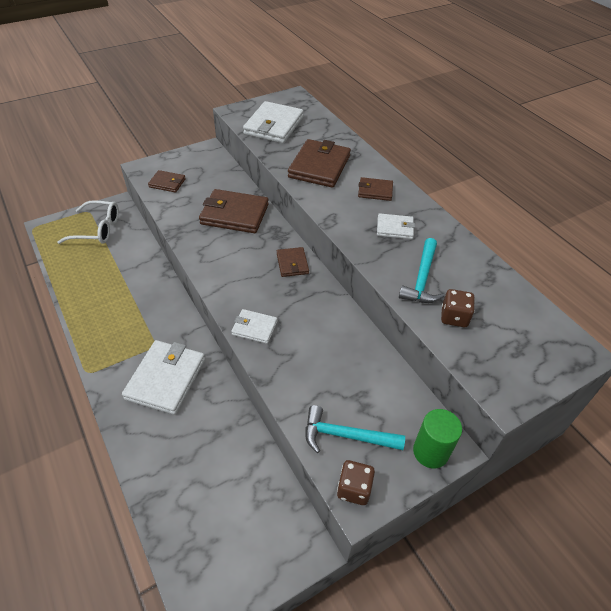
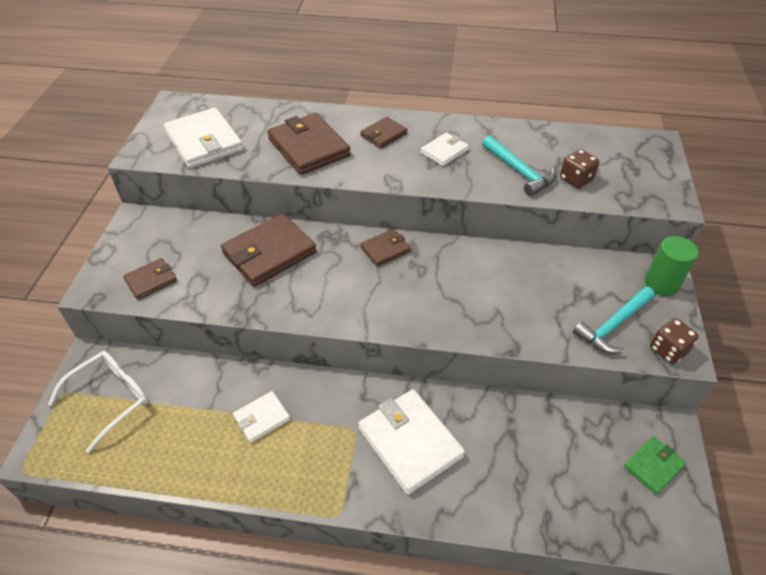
camera: 50 degrees left, 0 degrees up
(254, 328) = (443, 321): white wallet -> white wallet (262, 418)
(258, 550) = (653, 466): none -> green wallet
(292, 263) = (385, 249): brown wallet -> brown wallet turned 60 degrees counterclockwise

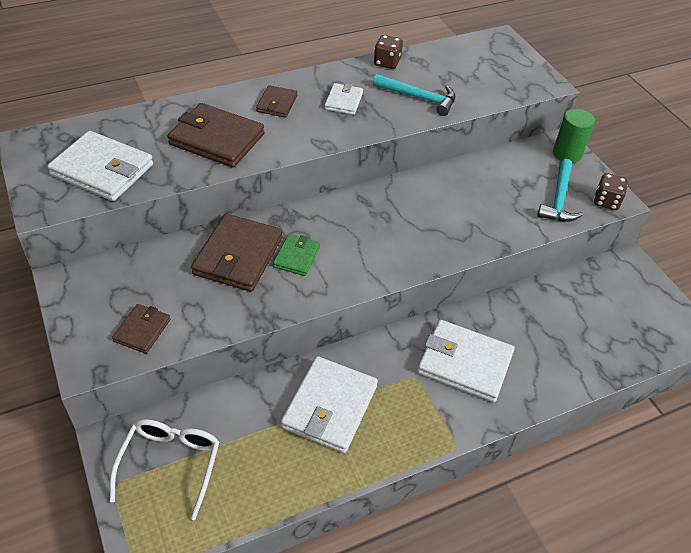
camera: 35 degrees left, 0 degrees up
(262, 418) = (330, 407): white wallet -> white wallet, size x1.85
(385, 249) = (341, 210): brown wallet -> none
(576, 179) = (467, 90): brown dice -> brown dice (387, 62)
(653, 466) = (637, 294): green wallet -> green wallet (296, 257)

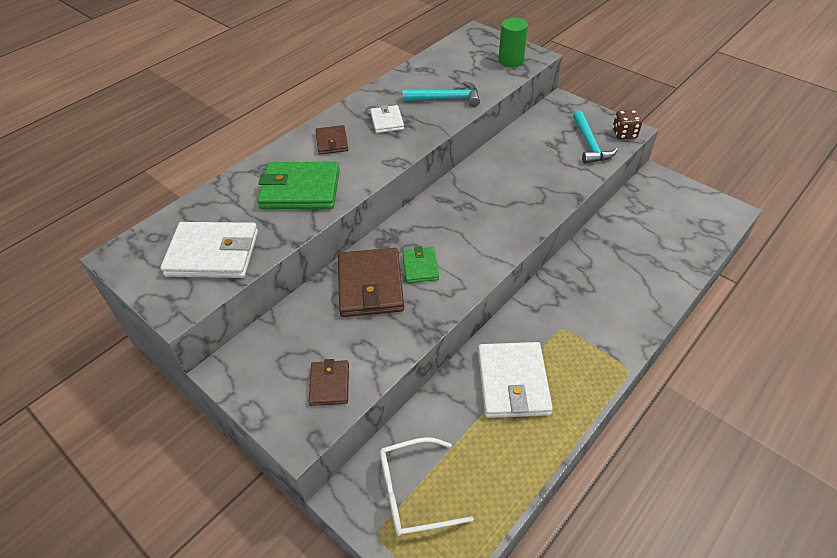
camera: 20 degrees left, 0 degrees up
(170, 464) = (413, 492): white glasses -> white glasses turned 90 degrees counterclockwise
(217, 139) = (300, 189): brown wallet -> green wallet
(387, 62) = (400, 79): brown dice -> none
(464, 363) = (592, 301): white wallet -> none
(567, 154) = (571, 108): green cylinder -> green cylinder (511, 61)

